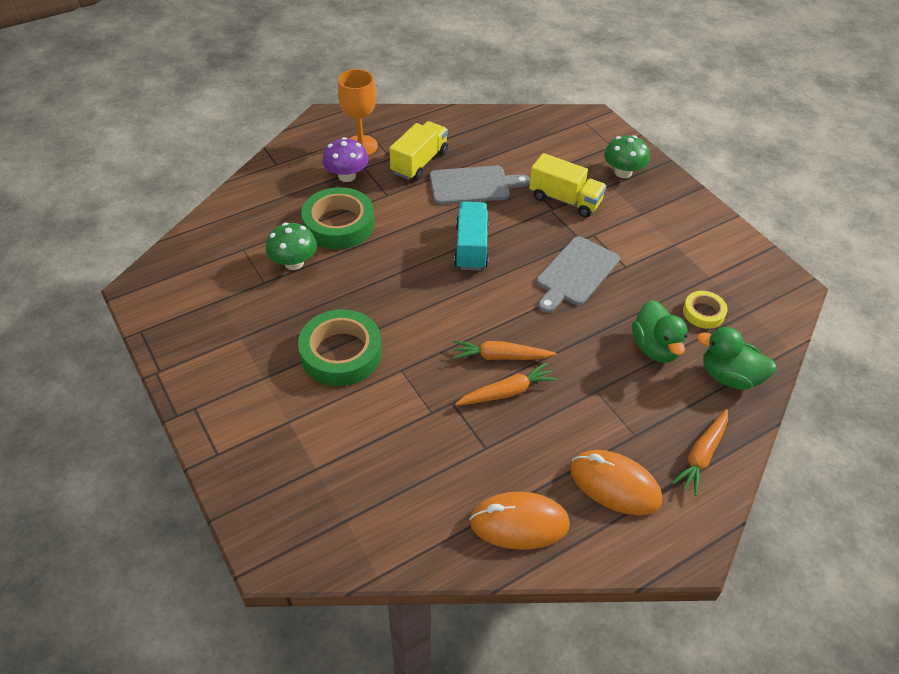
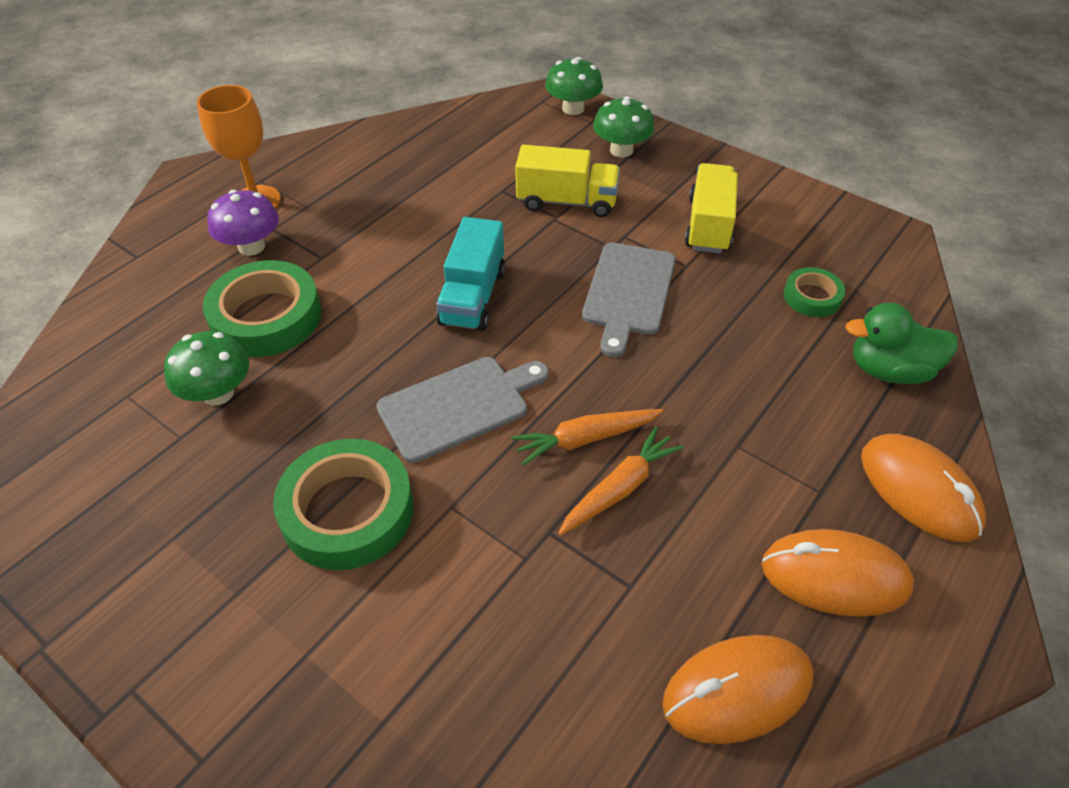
camera: 20 degrees left, 0 degrees up
(419, 162) = (349, 202): yellow truck -> yellow truck (708, 225)
(471, 247) = (473, 297): turquoise truck -> turquoise truck turned 150 degrees counterclockwise
(473, 185) = (437, 214): grey cutting board -> grey cutting board (458, 406)
(603, 132) = (573, 109): none -> green mushroom
(655, 348) = (780, 361): green duck -> none
(701, 455) = (919, 490): orange carrot -> orange mouse
(703, 312) = (812, 297): yellow tape -> green tape

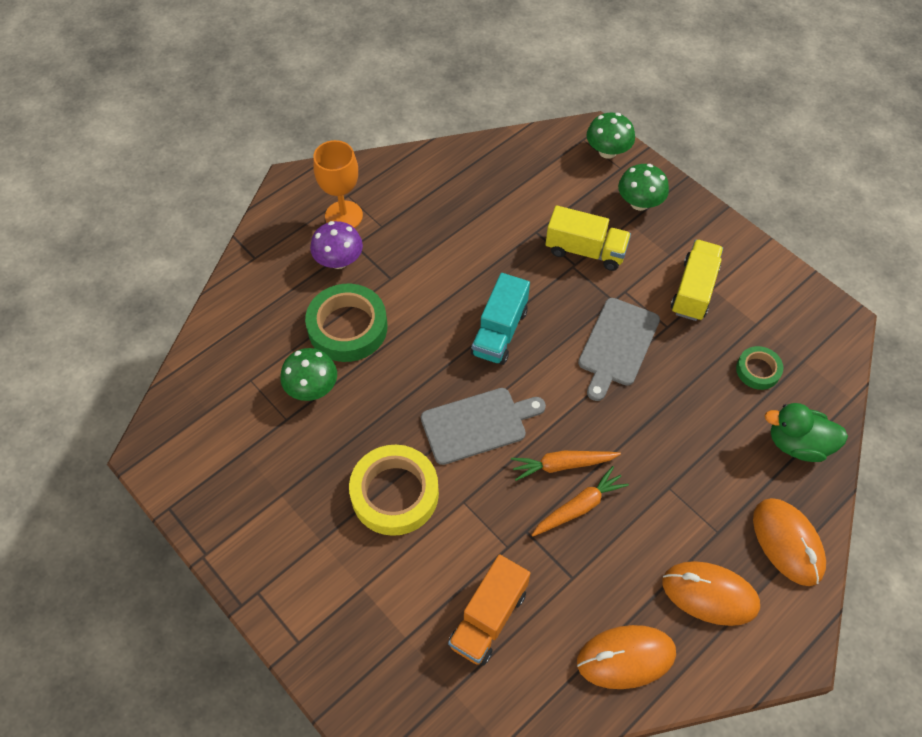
camera: 10 degrees right, 10 degrees up
(347, 511) = (395, 493): green tape -> yellow tape
(512, 667) = (488, 618): none -> orange truck

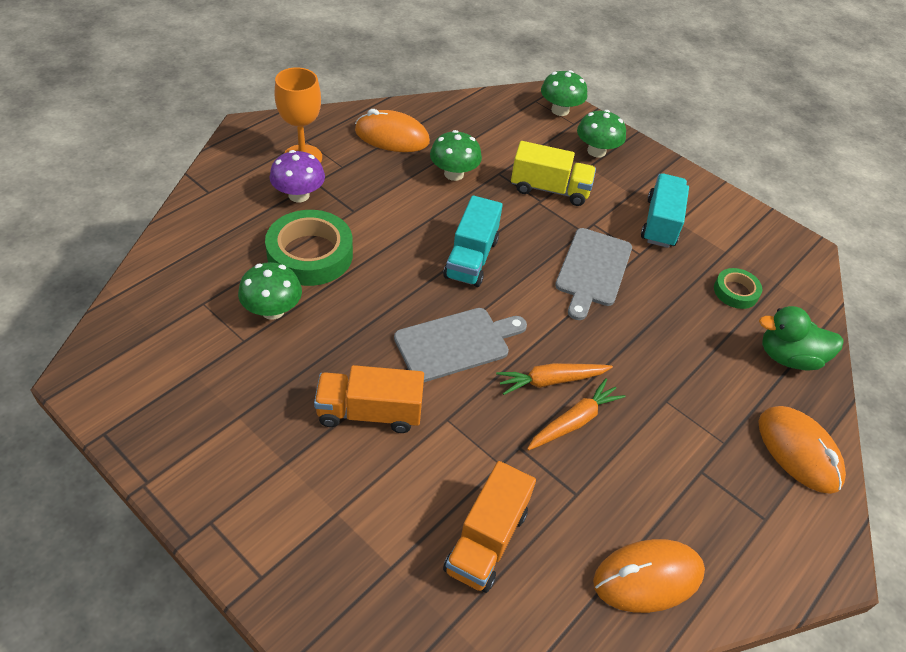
camera: 10 degrees left, 10 degrees down
(395, 493) = (369, 412): yellow tape -> orange truck
(490, 233) = (454, 174): none -> green mushroom
(694, 290) = (660, 223): yellow truck -> turquoise truck
(709, 594) = (728, 506): orange mouse -> orange mouse (392, 136)

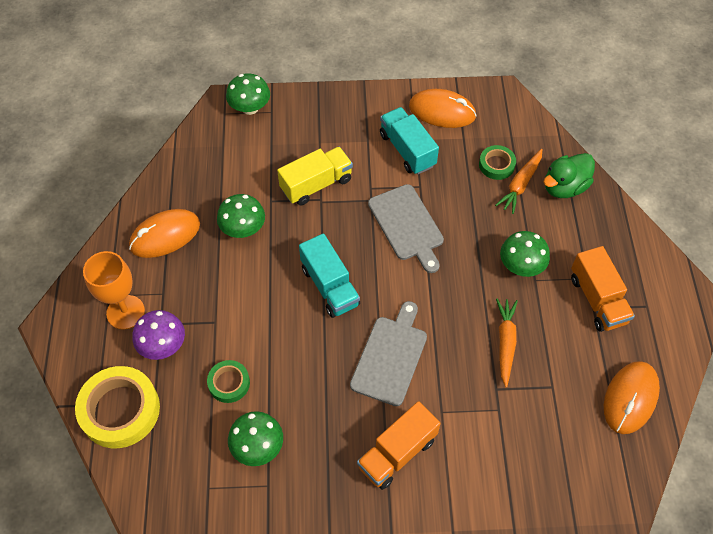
camera: 40 degrees left, 10 degrees up
(217, 207) = (120, 410): none -> yellow tape
(310, 254) = (229, 383): green tape -> green tape, size x0.53
(486, 540) = (540, 462): orange truck -> orange truck (597, 300)
(551, 381) = (467, 328): orange carrot -> orange carrot (520, 184)
(596, 151) = (310, 124): green mushroom -> green mushroom (521, 266)
(798, 451) = (624, 247): orange mouse -> orange mouse (442, 111)

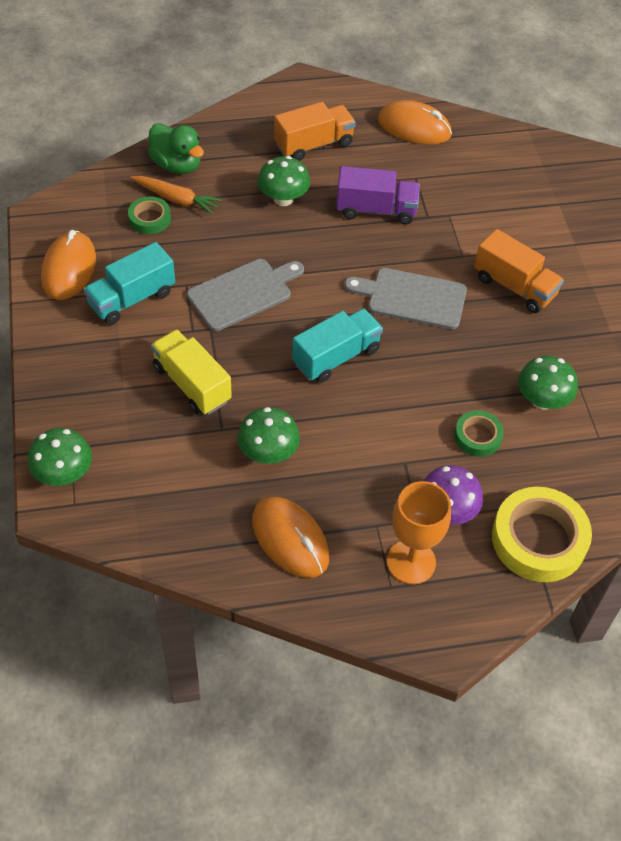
camera: 100 degrees left, 5 degrees down
(505, 343) = (376, 210): orange carrot -> purple truck

